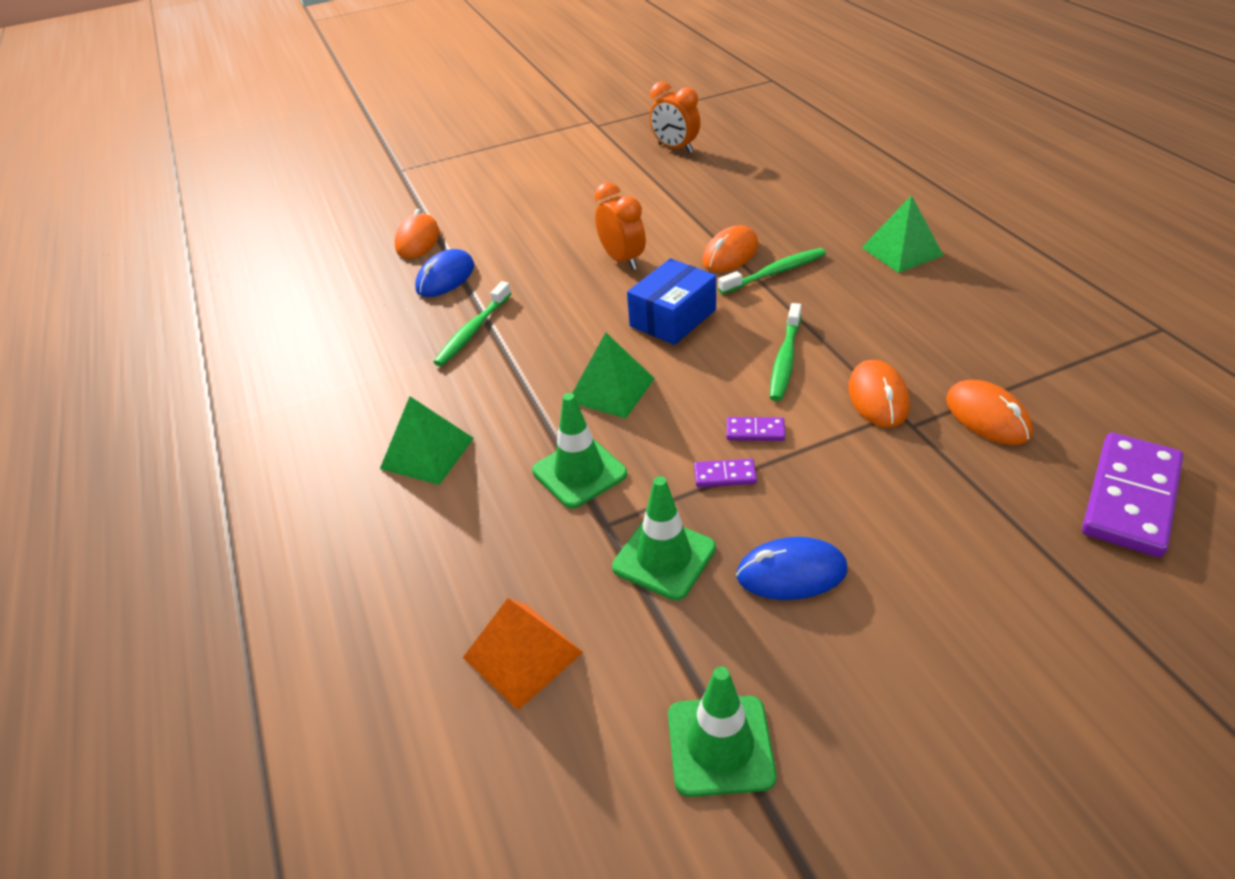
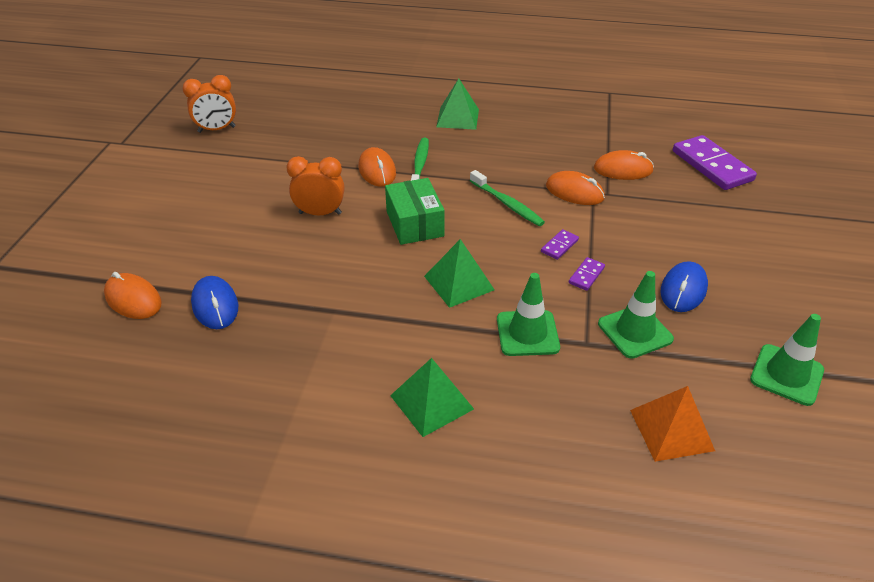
camera: 60 degrees left, 0 degrees up
(473, 331) = (309, 319): green toothbrush -> none
(673, 318) = (415, 224): blue box -> green box

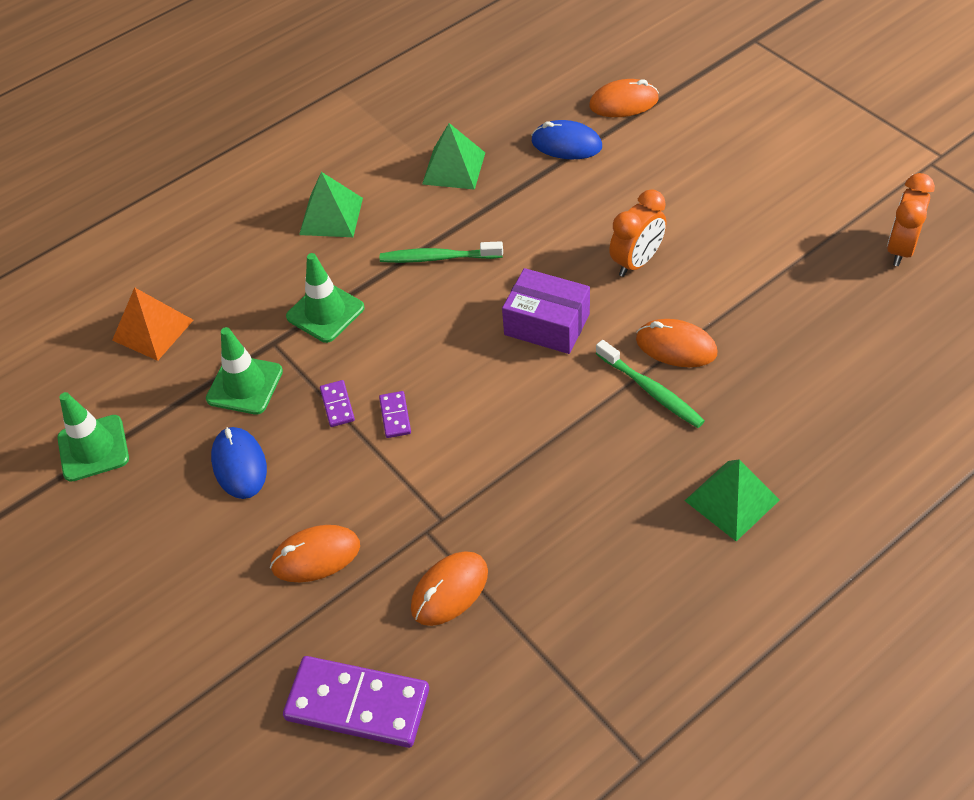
camera: 135 degrees right, 10 degrees up
(415, 224) = (547, 324): green box -> purple box
(458, 283) = (430, 306): green pyramid -> green pyramid (454, 168)
(507, 204) = (502, 422): green toothbrush -> green toothbrush (438, 258)
(574, 192) = (460, 501): orange mouse -> orange mouse (316, 556)

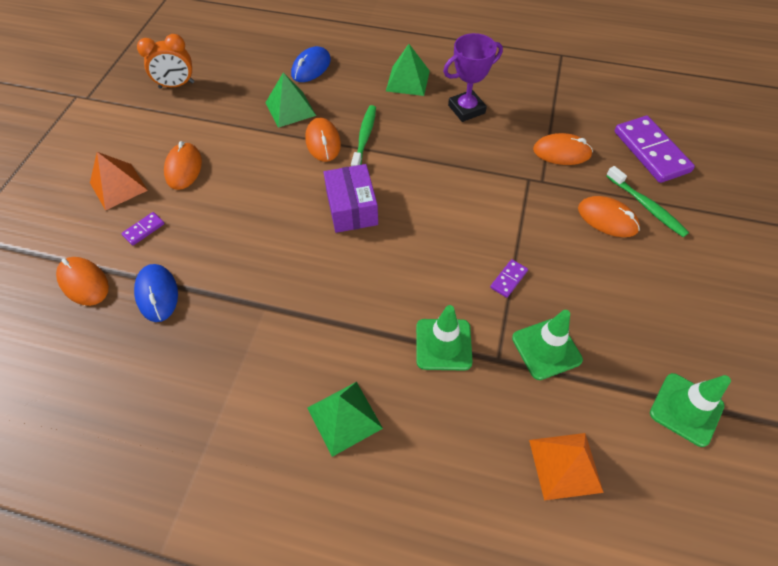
camera: 130 degrees left, 5 degrees up
(239, 465) = (600, 302): blue mouse -> blue mouse (311, 67)
(395, 416) = (487, 242): purple domino -> purple domino (144, 230)
(438, 258) = (337, 305): green toothbrush -> green toothbrush (646, 206)
(454, 168) = (229, 359): green pyramid -> green pyramid (290, 109)
(617, 534) = (466, 109): none -> purple trophy
(636, 262) = (264, 191): orange clock -> none
(729, 210) = (184, 168): none -> orange mouse
(741, 153) = (118, 186): none -> orange pyramid

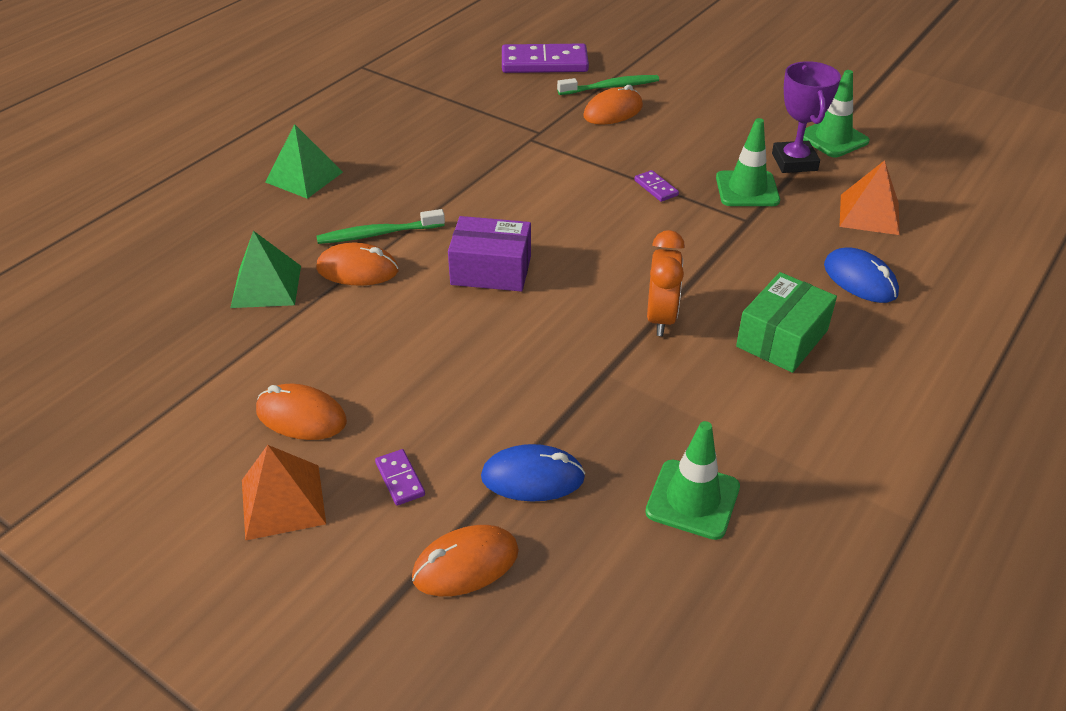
camera: 70 degrees left, 15 degrees down
(176, 85) = (95, 399): orange clock -> orange clock (661, 318)
(311, 67) = (196, 250): blue mouse -> blue mouse (860, 280)
(344, 418) = (782, 338): green pyramid -> green box
(364, 138) = (378, 234): green toothbrush -> green toothbrush turned 45 degrees counterclockwise
(443, 344) = (717, 249): green traffic cone -> green traffic cone (692, 499)
(466, 109) = (393, 149): purple trophy -> purple trophy (794, 162)
(561, 152) = (508, 109): orange mouse -> none

